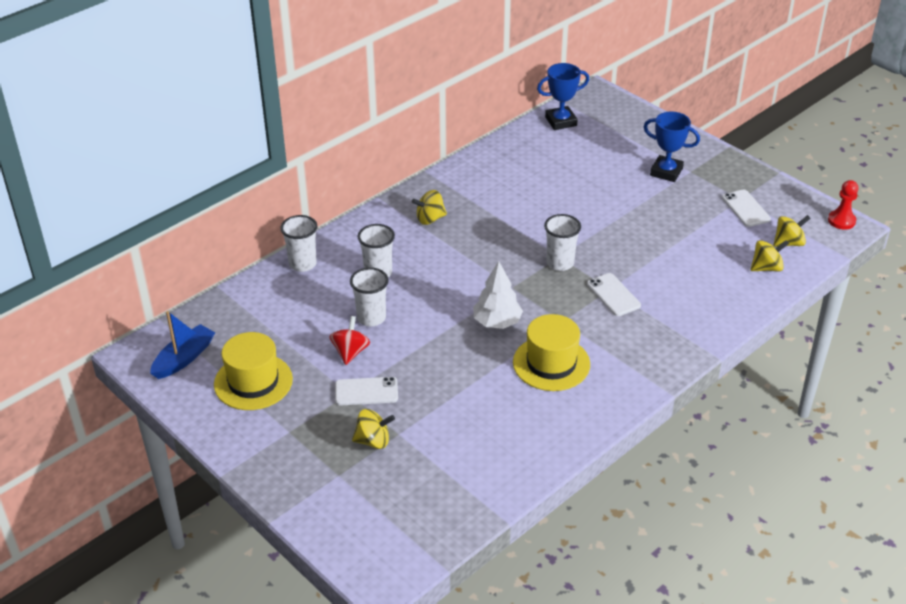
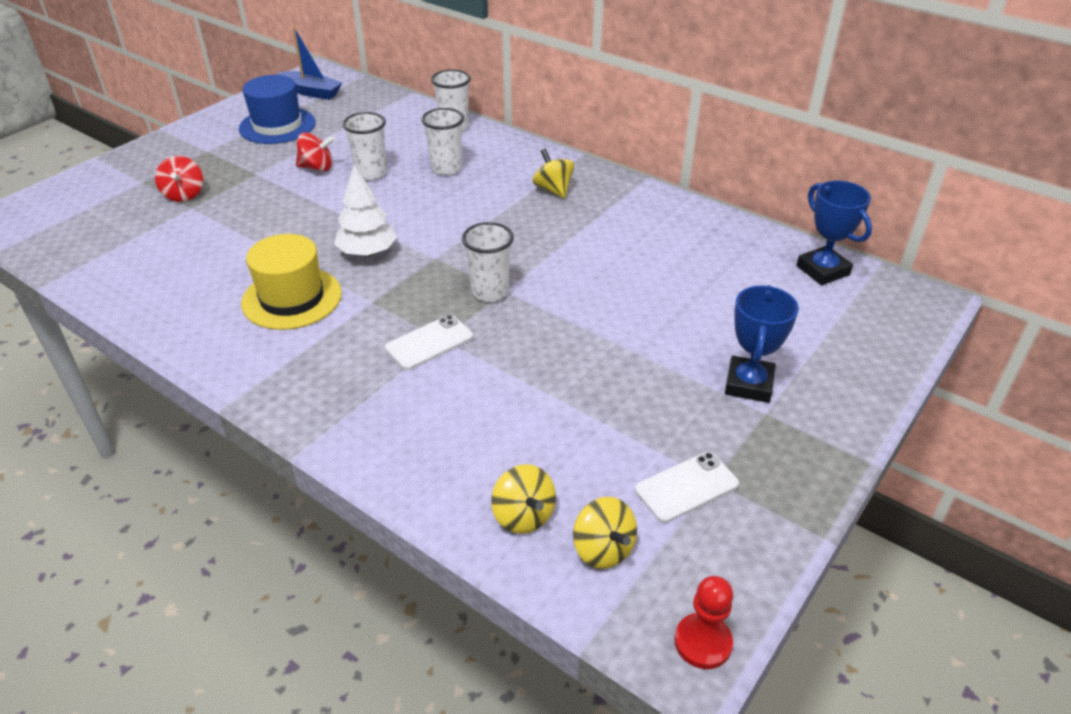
camera: 80 degrees right, 0 degrees up
(253, 382) = (277, 126): yellow hat -> blue hat
(366, 391) = (256, 183): white phone -> none
(373, 441) = (184, 195): yellow spinning top -> red spinning top

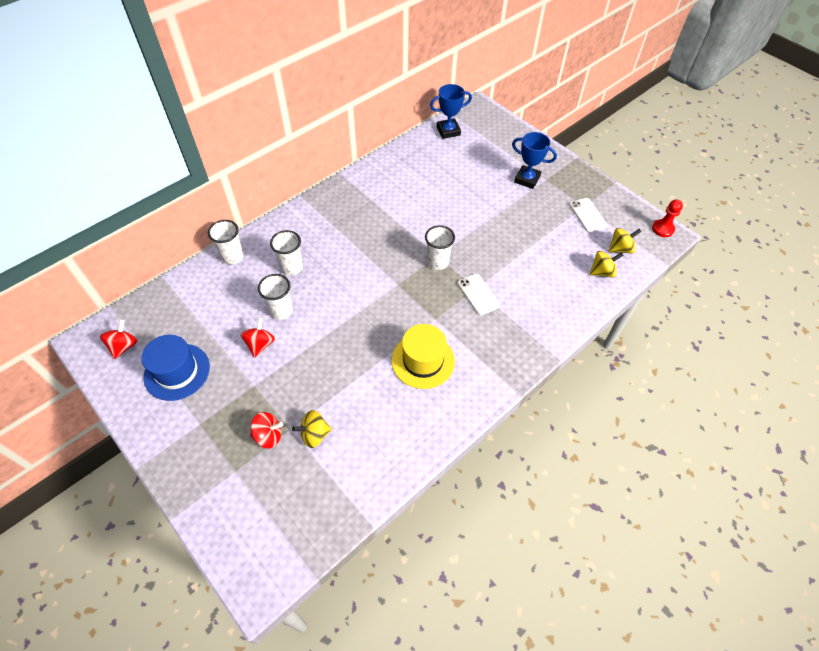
camera: 80 degrees left, 15 degrees up
(311, 92) = (124, 346): blue boat -> red spinning top
(367, 252) = (382, 318): white tree -> none
(553, 189) = (338, 217): yellow spinning top -> yellow spinning top (314, 434)

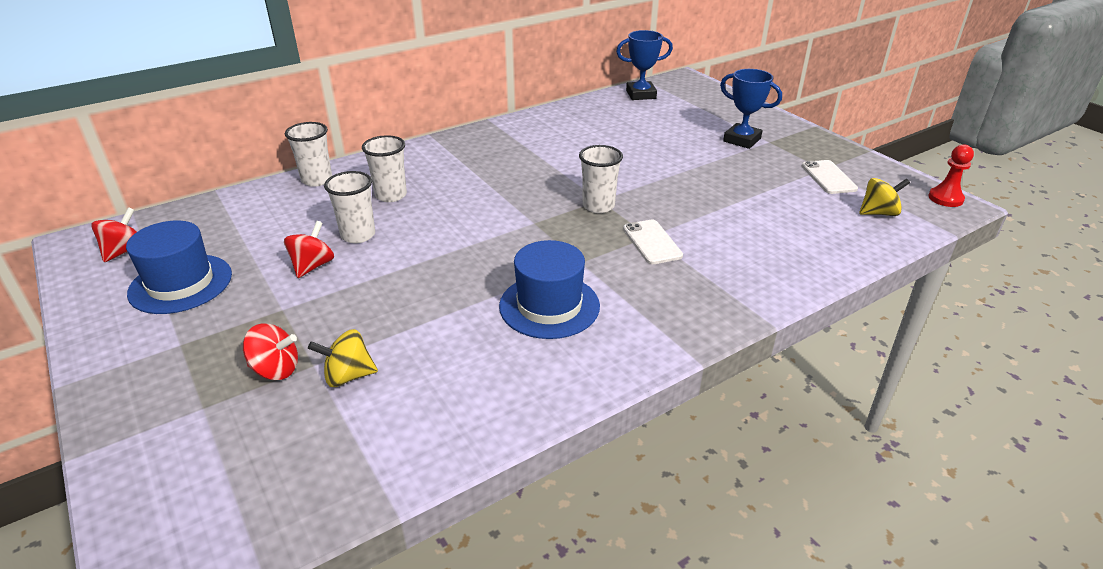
camera: 10 degrees right, 20 degrees down
(423, 360) = (549, 306): yellow hat -> blue hat
(602, 272) = (849, 234): yellow spinning top -> none

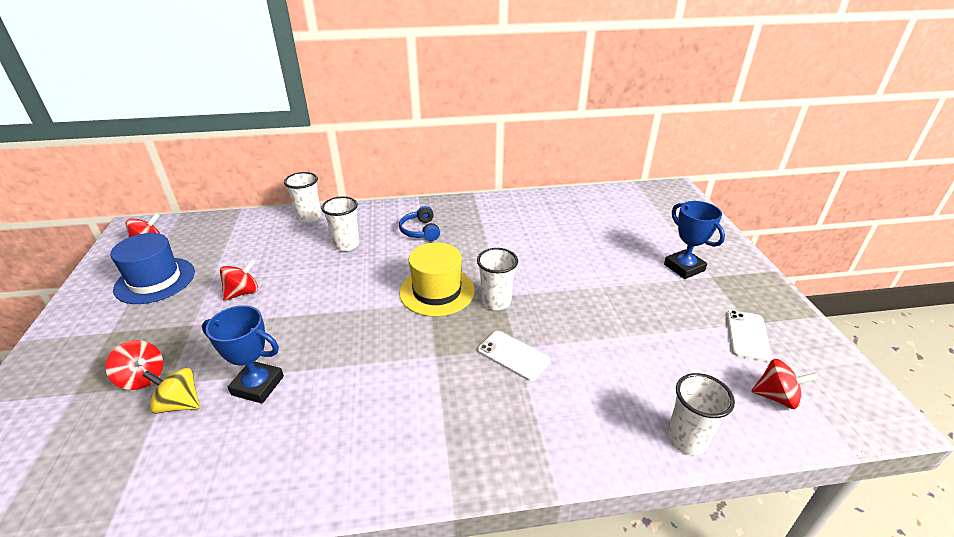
camera: 25 degrees right, 0 degrees up
(358, 235) = (295, 274): white cup -> white cup (687, 439)
(463, 165) = (420, 231): none -> blue headphones
(532, 212) = (437, 291): none -> yellow hat
(549, 306) = (374, 393): blue hat -> none
(641, 94) = (621, 197): blue trophy -> blue trophy (257, 385)
(652, 242) = (513, 355): white phone -> white phone turned 60 degrees counterclockwise
(878, 213) = (776, 397): yellow spinning top -> red spinning top
(945, 198) = (875, 404): red pawn -> none

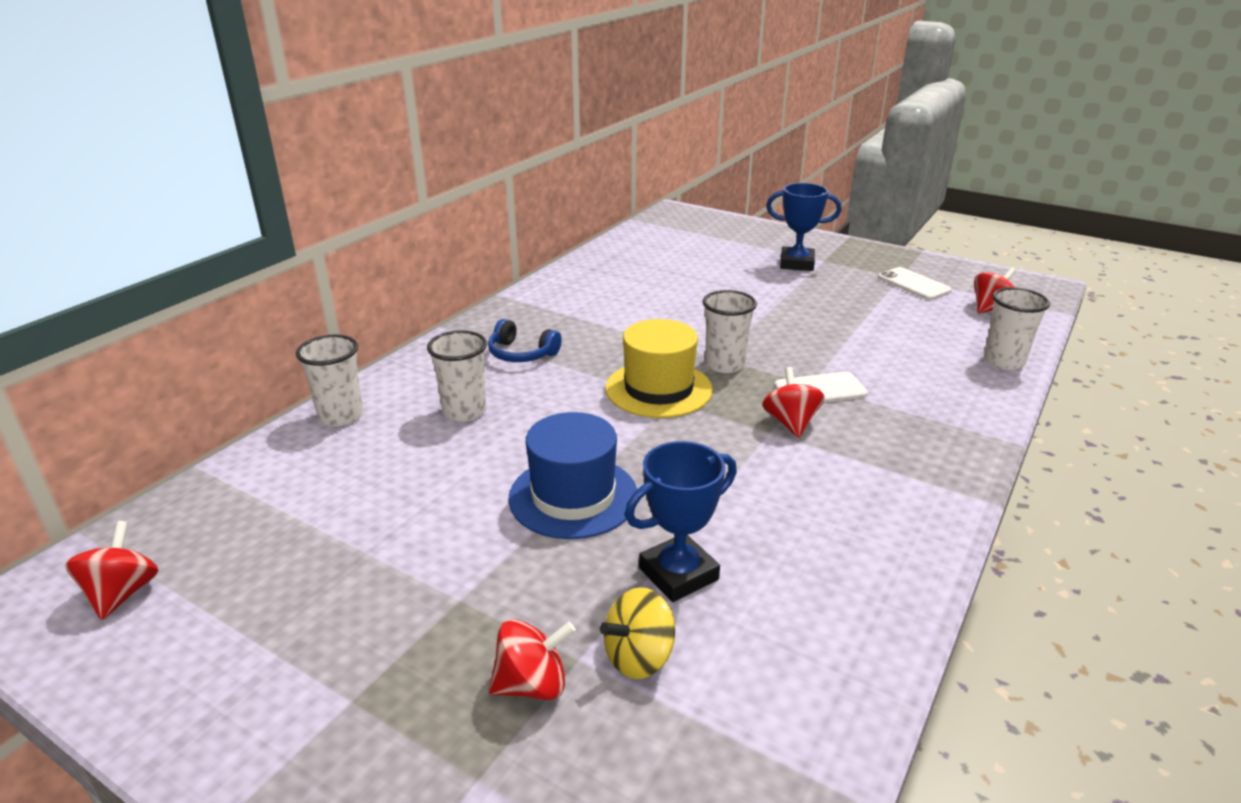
camera: 50 degrees left, 5 degrees down
(155, 280) = (266, 612): blue hat -> blue hat (573, 496)
(243, 292) = (446, 529): red spinning top -> red spinning top (790, 423)

